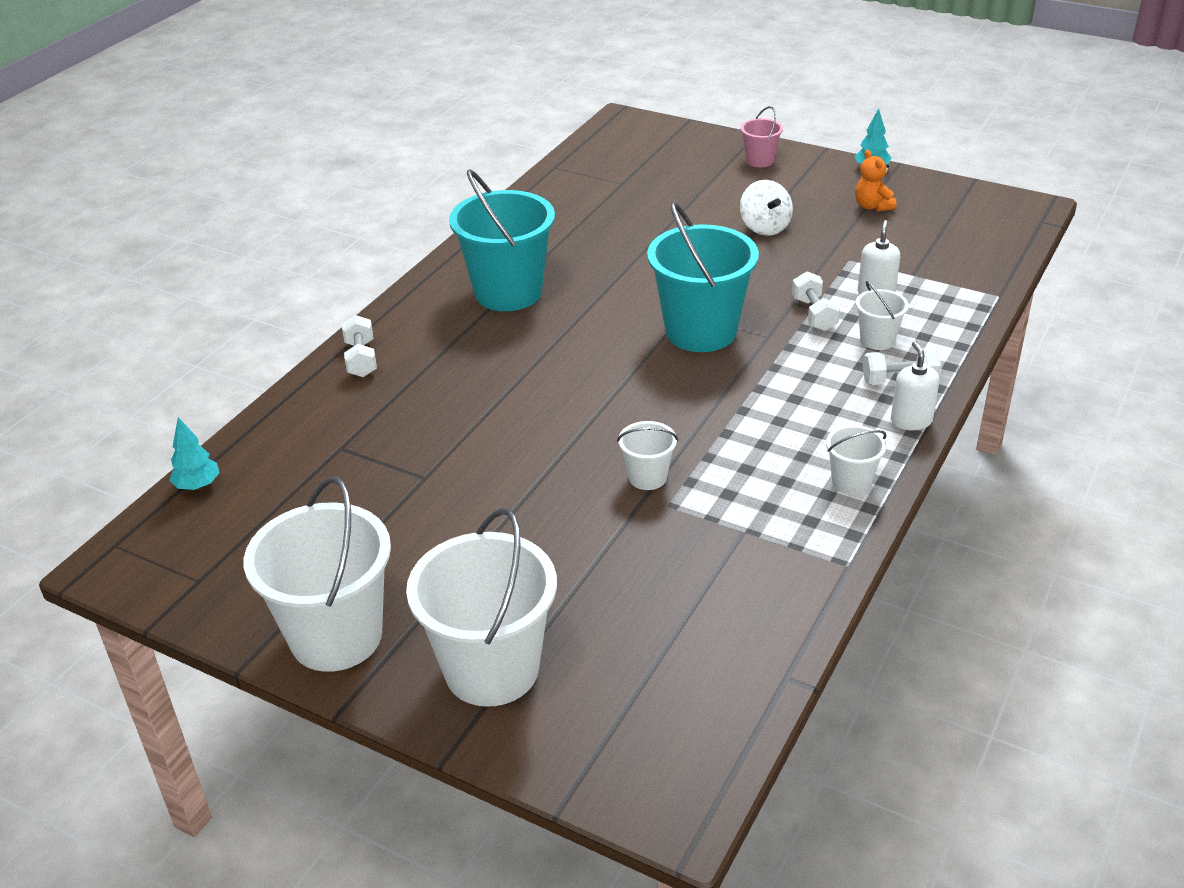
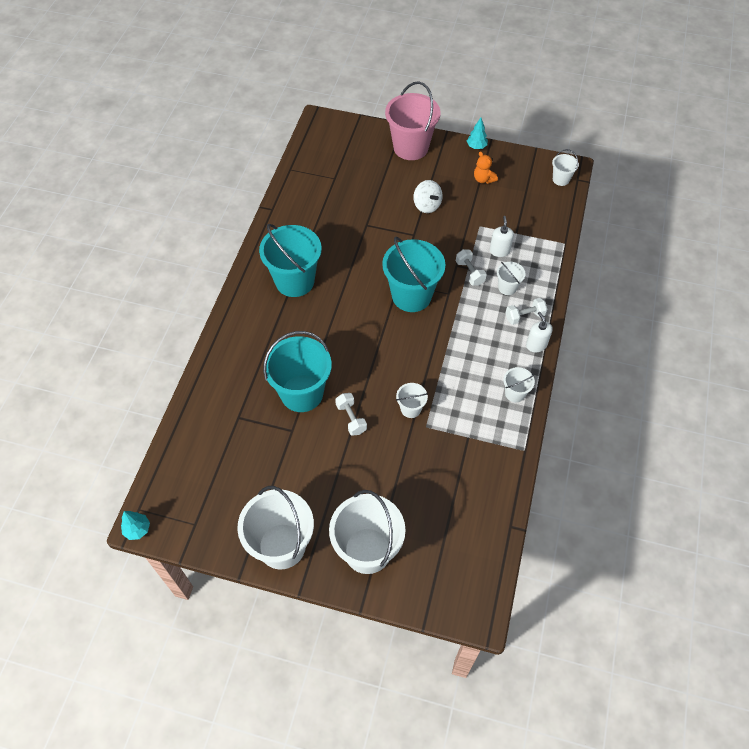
camera: 15 degrees left, 20 degrees up
(198, 486) = (168, 459): turquoise tree -> turquoise tree (137, 529)
(361, 359) = (227, 348): white dumbbell -> white dumbbell (351, 418)
(461, 431) = (302, 393): none -> turquoise bucket
(760, 160) = (411, 147): pink bucket -> pink bucket, size x2.12
(1011, 219) = (561, 179): none -> white bucket

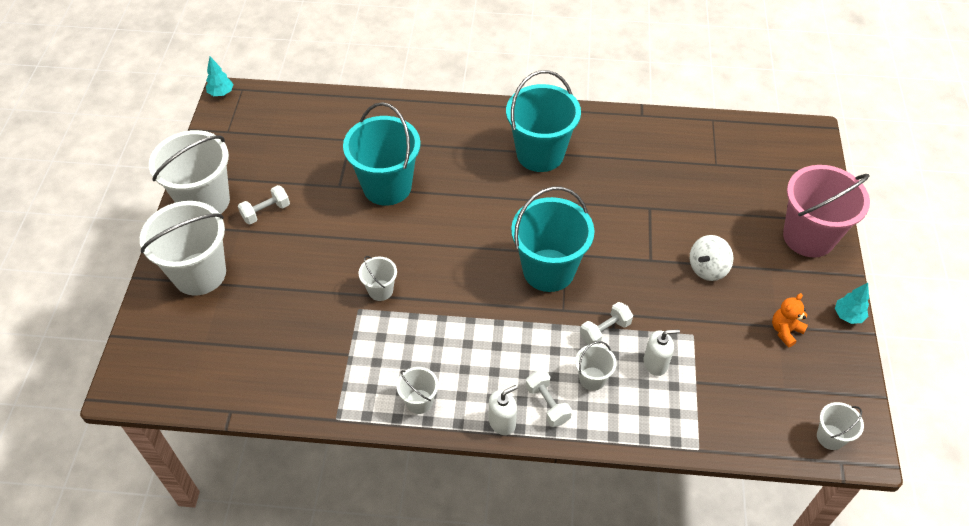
camera: 80 degrees right, 5 degrees down
(351, 418) = (360, 235): white dumbbell -> white dumbbell (266, 212)

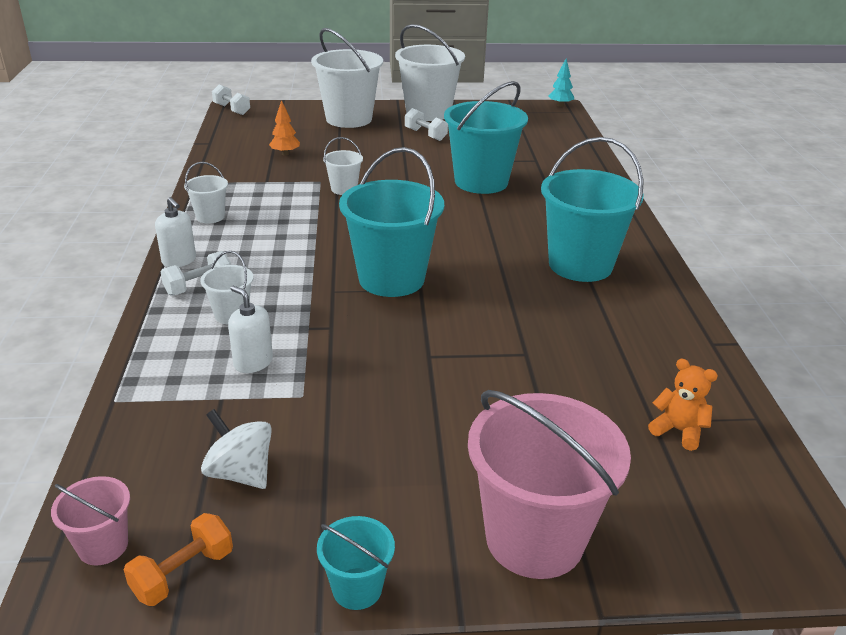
camera: 80 degrees right, 20 degrees down
(282, 337) = (285, 154): none -> orange tree
(605, 331) = (303, 321): white dumbbell -> white dumbbell (232, 109)
(655, 363) = (253, 362): white soap dispenser -> white soap dispenser turned 150 degrees clockwise
(707, 268) = (427, 410): white spinning top -> white spinning top (240, 473)
(785, 331) = (315, 497): orange teddy bear -> orange teddy bear (678, 431)
(830, 437) = (103, 546): white bucket -> pink bucket
(846, 394) = (183, 573): none -> orange dumbbell
(848, 316) = (357, 588): turquoise tree -> turquoise bucket

